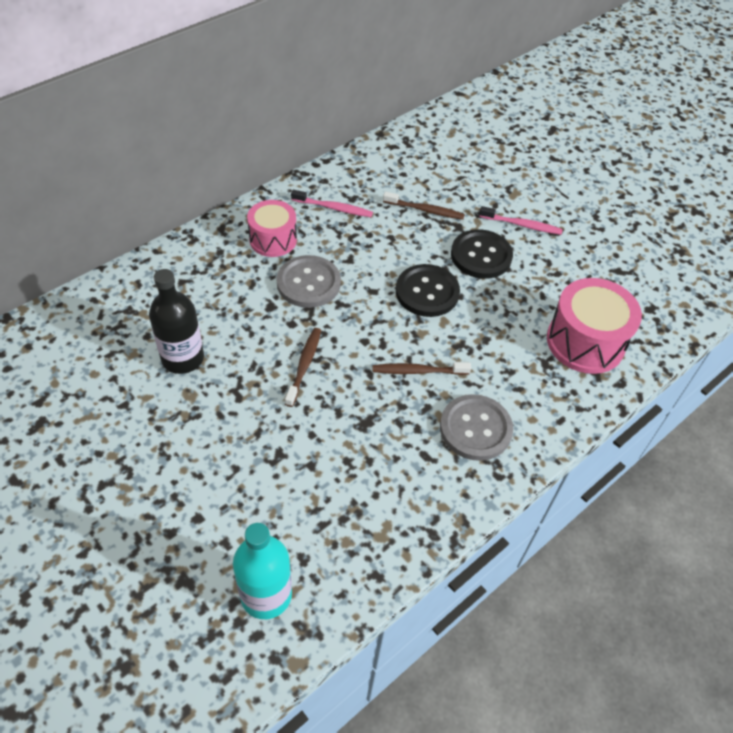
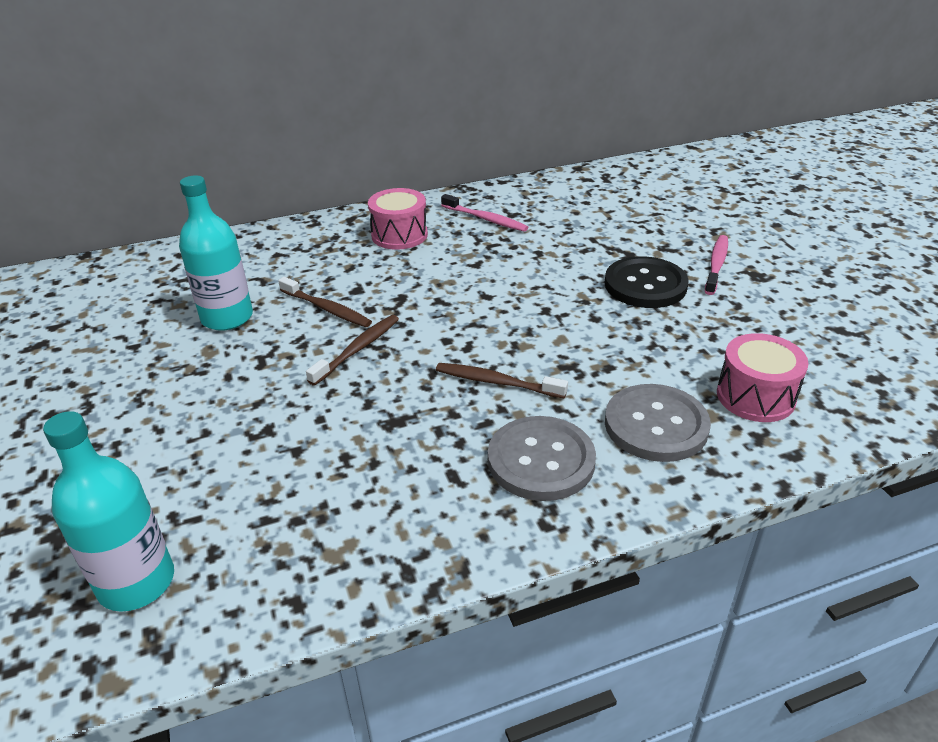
camera: 25 degrees right, 15 degrees down
(183, 358) = (227, 317): black bottle -> turquoise bottle
(308, 283) = (414, 277): grey button -> grey button (656, 425)
(425, 210) = (595, 235): brown toothbrush -> brown toothbrush (327, 309)
(427, 292) = (554, 308): black button -> none
(522, 225) = (716, 265): pink toothbrush -> pink toothbrush turned 105 degrees counterclockwise
(585, 342) = (755, 396): pink drum -> pink drum, size x0.65

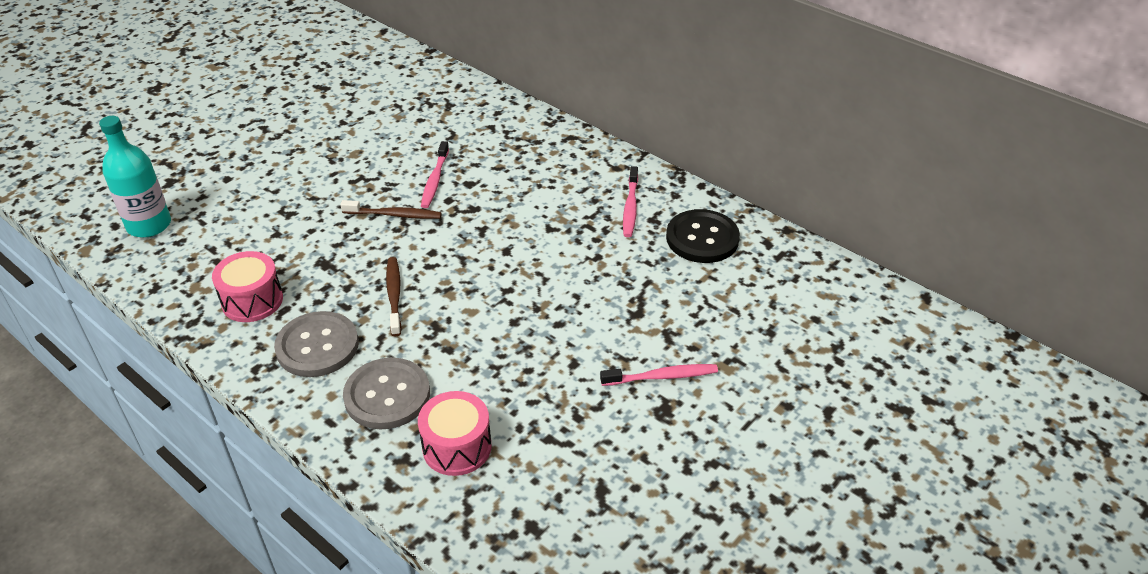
camera: 60 degrees right, 5 degrees up
(227, 317) = (396, 142): turquoise bottle -> none
(327, 309) = (435, 180): brown toothbrush -> pink toothbrush
(399, 235) = (565, 171): pink drum -> pink drum (252, 300)
(645, 285) = (589, 337): black button -> black button (702, 238)

